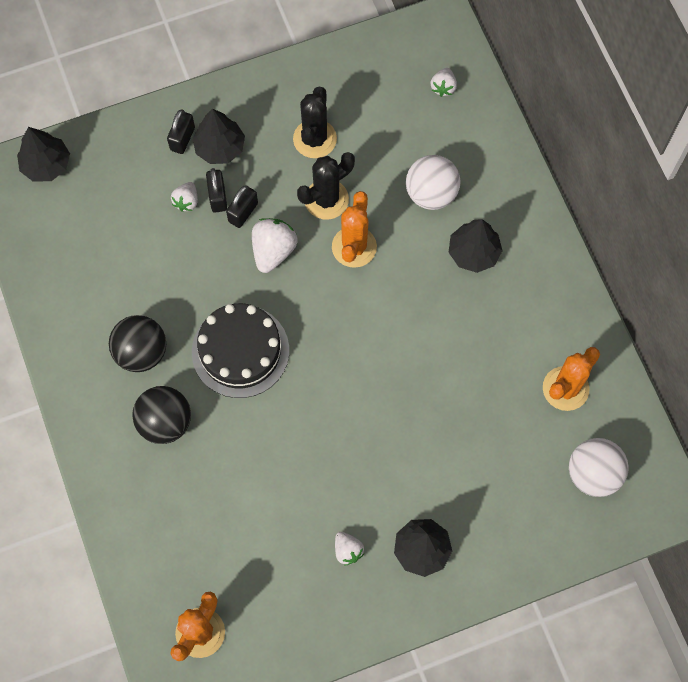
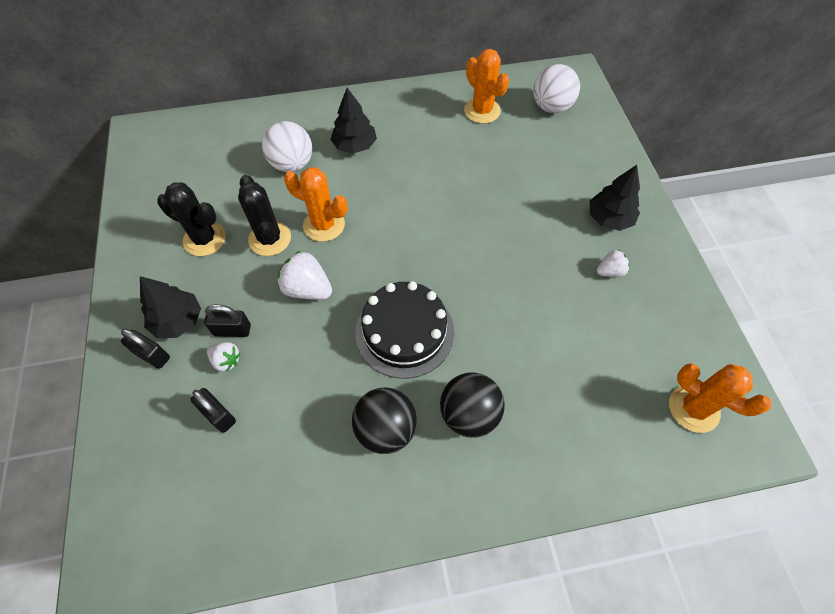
camera: 80 degrees left, 10 degrees down
(46, 165) = (118, 514): black tree -> none
(243, 212) = (258, 309): black padlock -> black padlock (218, 415)
(443, 87) = (197, 141): white strawberry -> none

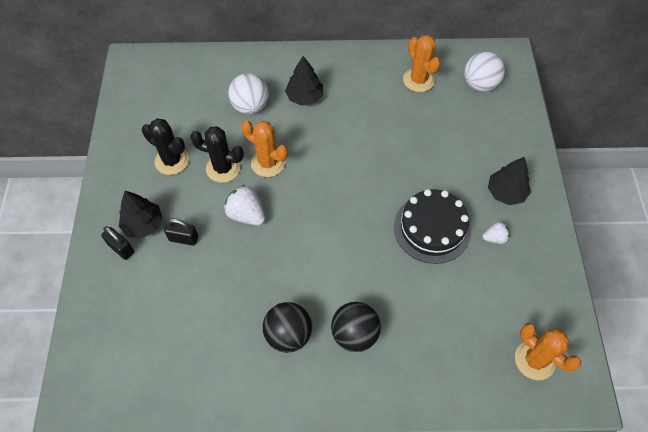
camera: 10 degrees right, 0 degrees up
(218, 415) = (164, 302): black padlock -> none
(226, 360) = (176, 261): white strawberry -> none
(270, 239) = (223, 168): black cactus -> black cactus turned 60 degrees counterclockwise
(404, 332) = (316, 261): black cake -> black cake (432, 228)

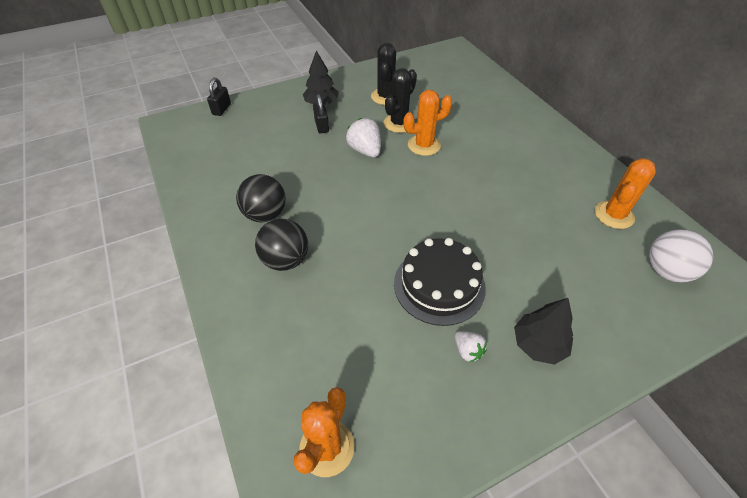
camera: 65 degrees right, 10 degrees down
(121, 248) = (295, 101): black padlock -> black padlock (221, 109)
(223, 168) = (399, 123): black cactus -> black cactus turned 45 degrees clockwise
(246, 214) = (365, 150): white strawberry -> white strawberry turned 45 degrees counterclockwise
(250, 106) = (471, 117): white ball -> none
(268, 163) = (424, 145): orange cactus -> orange cactus turned 60 degrees clockwise
(304, 97) = (511, 143): black tree -> none

